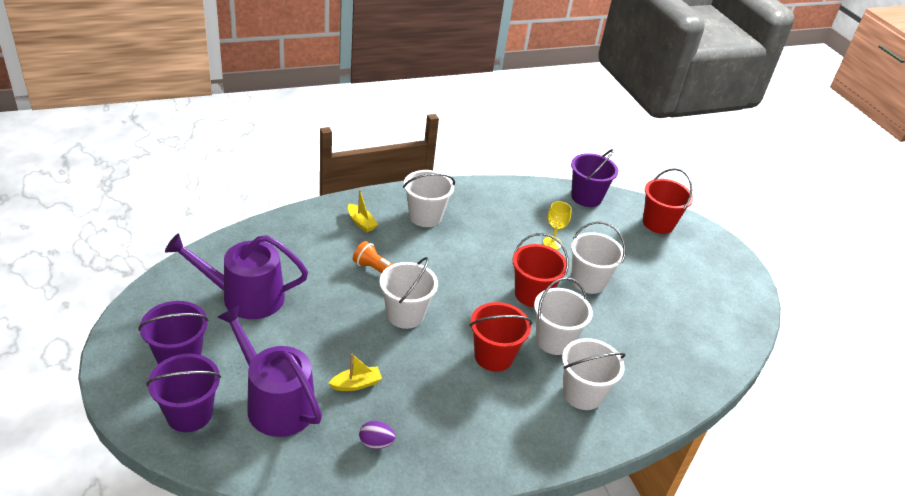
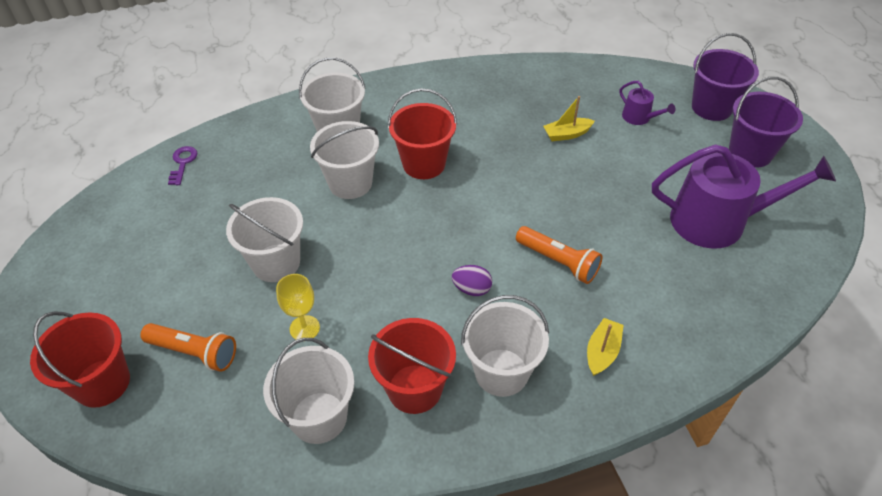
camera: 170 degrees left, 10 degrees up
(275, 402) = (639, 117): purple watering can -> purple watering can, size x0.44
(361, 222) = (602, 352): yellow boat -> yellow boat turned 60 degrees clockwise
(376, 443) = (541, 90): purple egg -> purple egg (472, 289)
(405, 314) = (523, 207): white bucket -> white bucket (319, 417)
(532, 294) = (360, 240): red bucket -> red bucket (414, 389)
(586, 197) = (202, 442): purple bucket -> none
(614, 234) = (194, 352): none -> orange flashlight
(708, 364) = (183, 163): none -> purple key

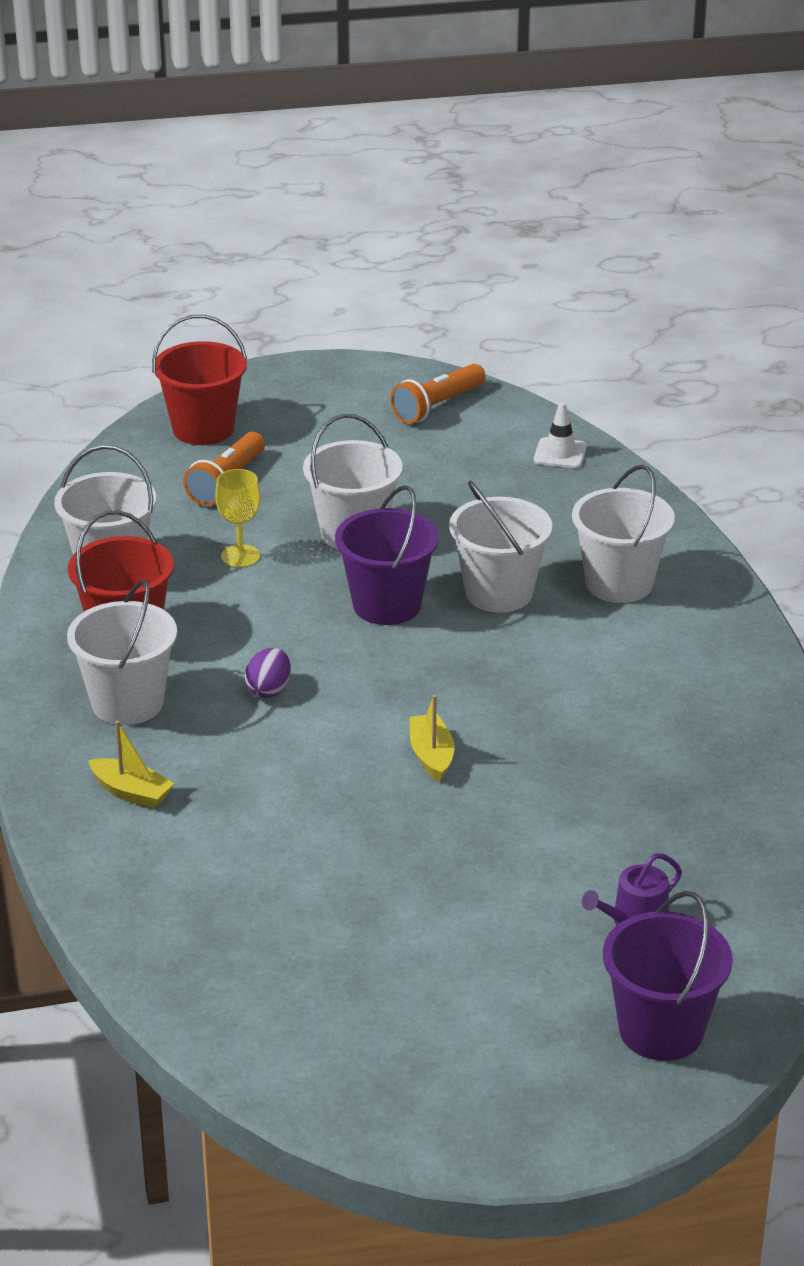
camera: 95 degrees right, 15 degrees down
(183, 163) = (560, 453): purple key -> white traffic cone
(424, 164) = (533, 662): red bucket -> none
(558, 262) = (300, 774): orange flashlight -> orange flashlight (437, 406)
(567, 134) = (593, 823): yellow boat -> yellow boat (431, 756)
(717, 221) = (350, 963): purple watering can -> none
(750, 152) = (519, 1051): purple bucket -> purple bucket (387, 605)

